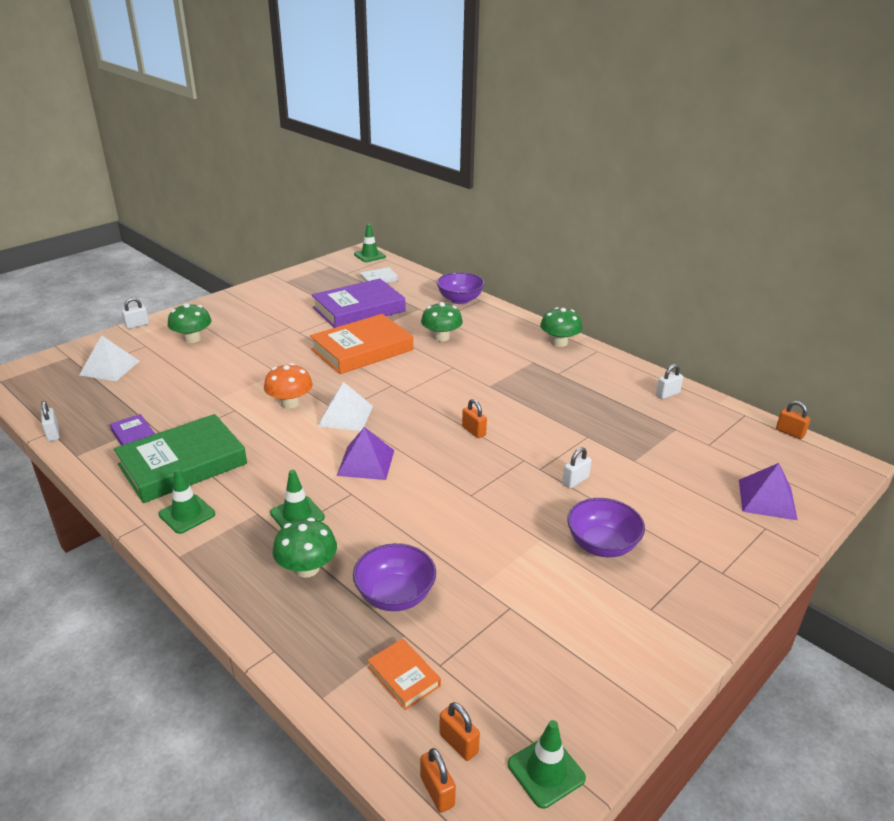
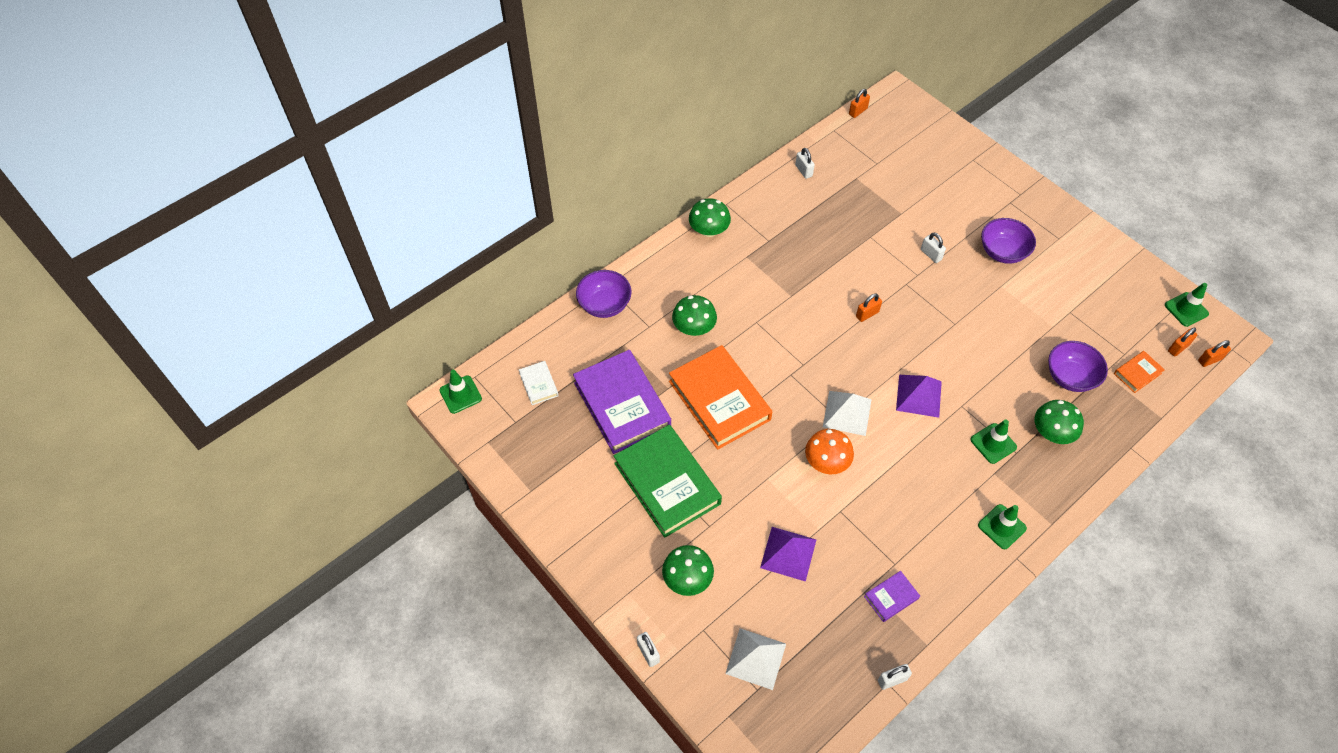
camera: 85 degrees left, 25 degrees up
(183, 464) = (933, 543): green book -> green book (667, 483)
(767, 499) = (942, 149): purple pyramid -> purple pyramid (788, 553)

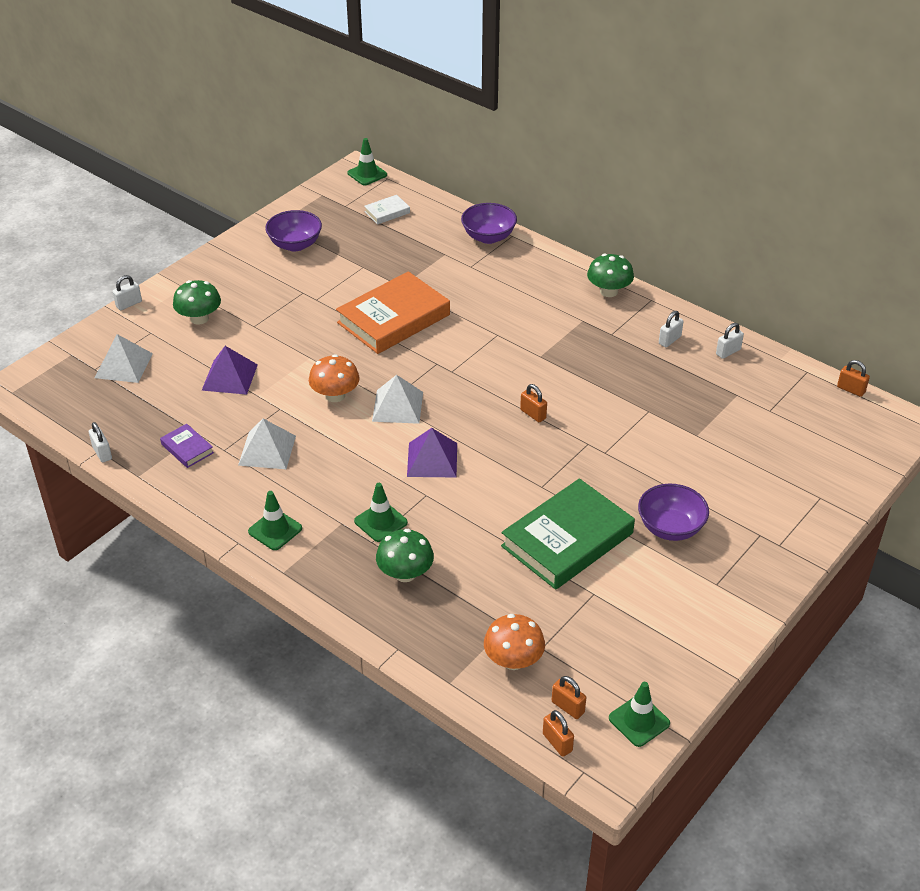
camera: 80 degrees right, 15 degrees down
(622, 405) = (375, 261): purple book -> none
(667, 483) = (295, 296): green book -> green book (567, 540)
(694, 328) = (477, 294): green mushroom -> none
(898, 526) = (267, 450): none -> white pyramid
(931, 254) = (640, 463): white padlock -> white padlock (669, 340)
(1070, 377) = (491, 592): purple bowl -> purple bowl (295, 244)
(1137, 373) = (513, 660): orange book -> orange mushroom

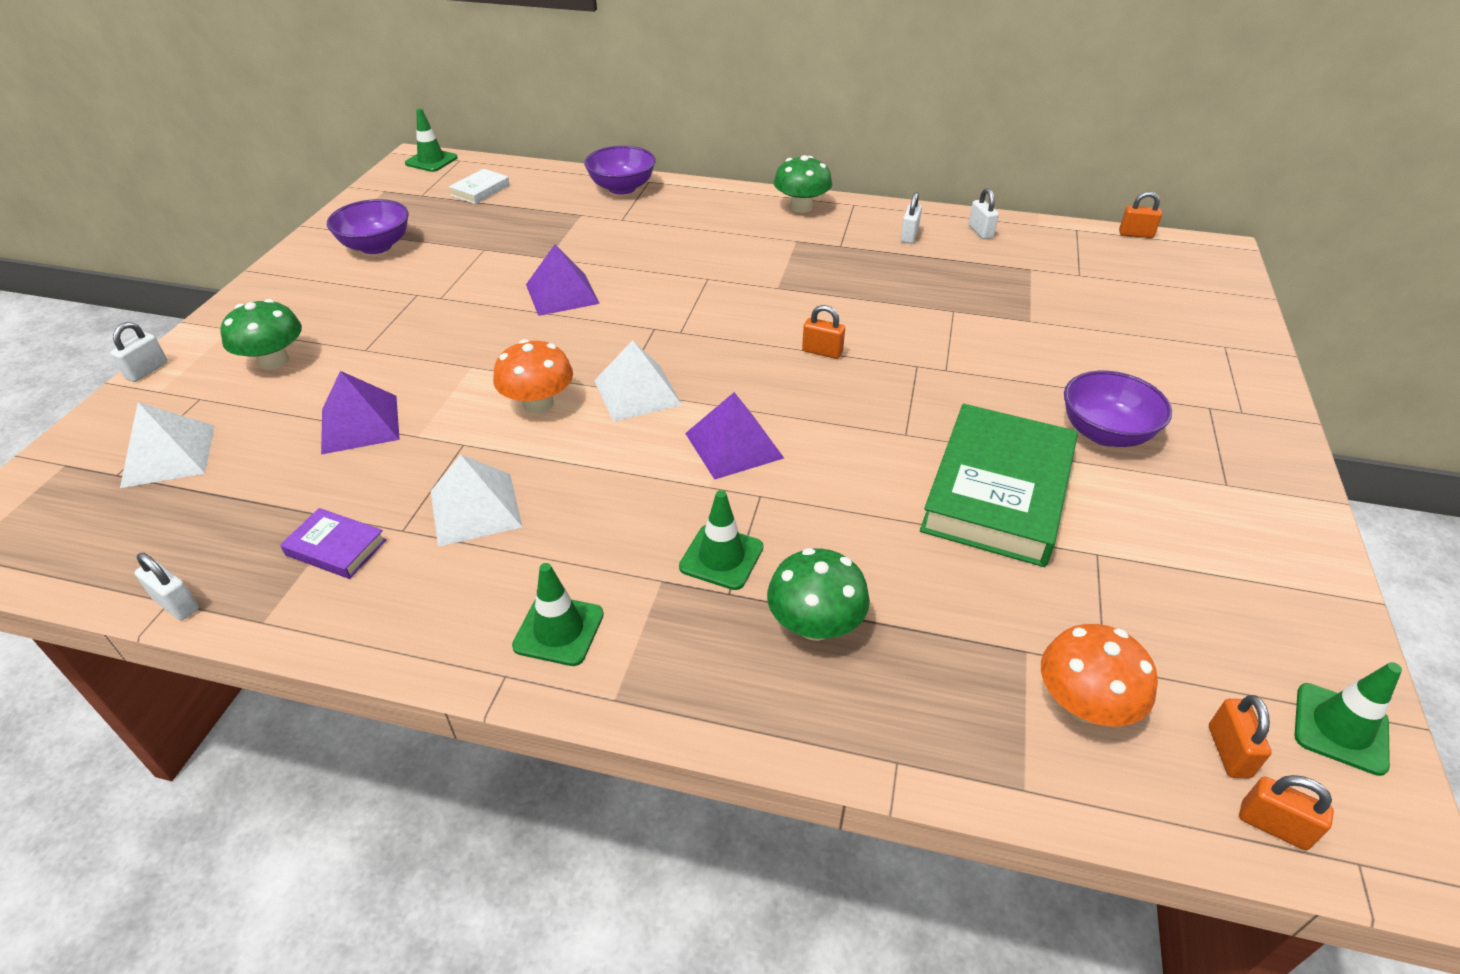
camera: 25 degrees left, 0 degrees up
(393, 319) = (562, 294): orange book -> purple pyramid
(568, 707) = (1228, 751): orange padlock -> orange padlock turned 75 degrees clockwise
(728, 352) = (980, 231): white padlock -> white padlock turned 45 degrees counterclockwise

